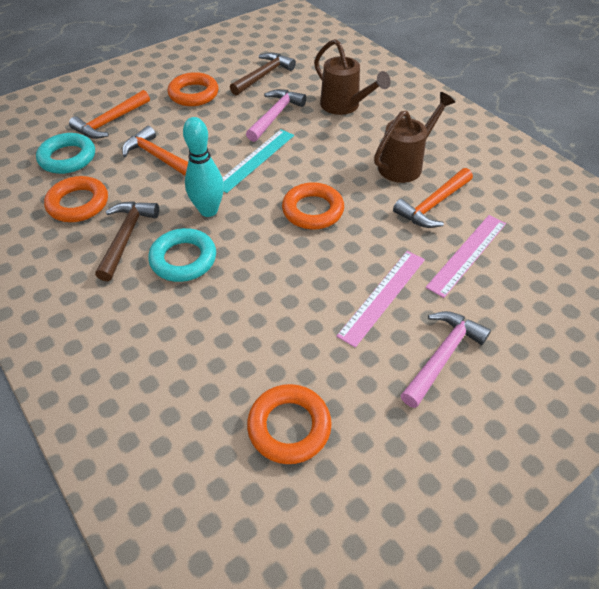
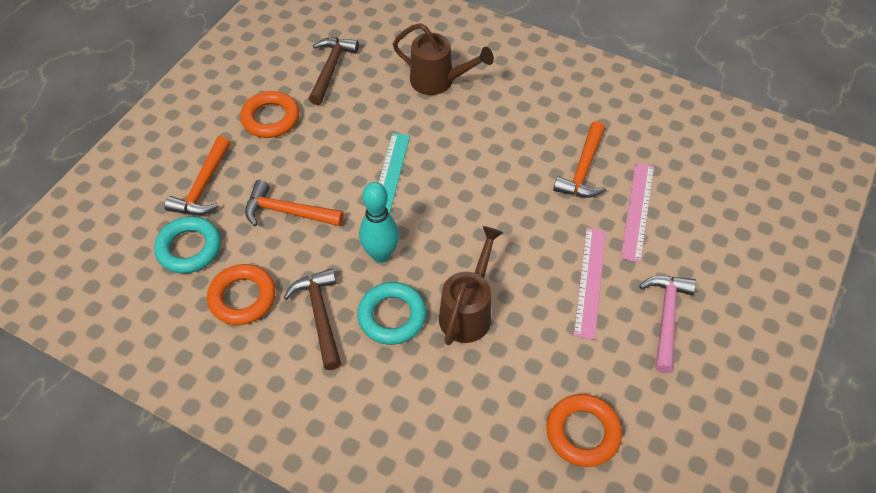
camera: 25 degrees left, 5 degrees up
(275, 115) = (375, 117): pink hammer -> none
(313, 210) = (479, 216): orange ring -> none
(405, 164) = (534, 133): brown watering can -> brown watering can (468, 311)

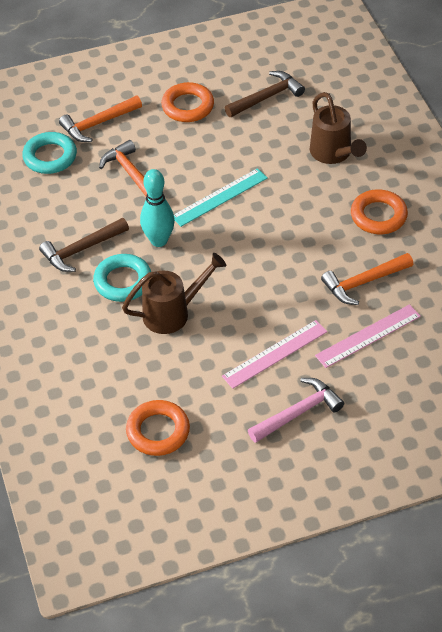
camera: 45 degrees right, 5 degrees down
(242, 297) = (49, 207): orange ring -> orange ring (378, 216)
(320, 315) = (81, 250): brown hammer -> brown hammer turned 150 degrees counterclockwise

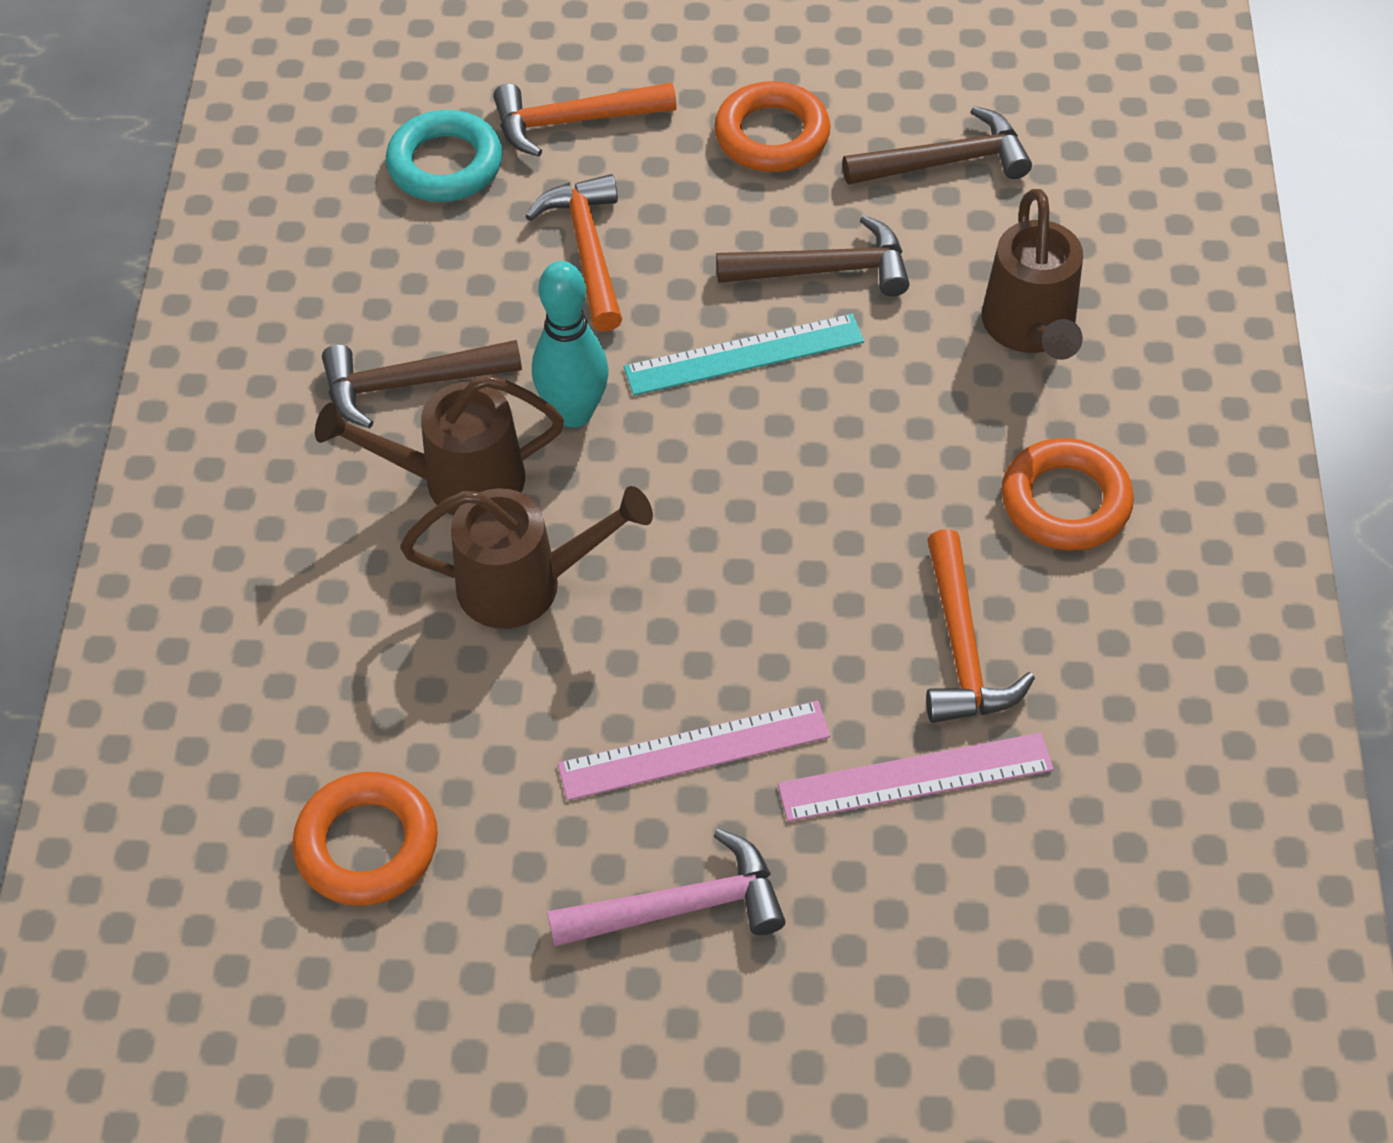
camera: 20 degrees right, 5 degrees up
(123, 281) = (458, 480): turquoise ring -> brown watering can
(237, 154) = (825, 270): none -> brown hammer
(363, 282) = (962, 648): orange hammer -> orange hammer turned 90 degrees counterclockwise

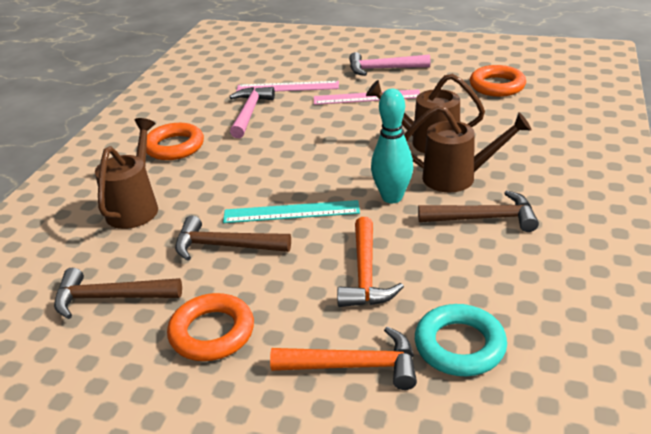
camera: 165 degrees left, 20 degrees down
(962, 648) = (249, 113): orange hammer -> pink hammer

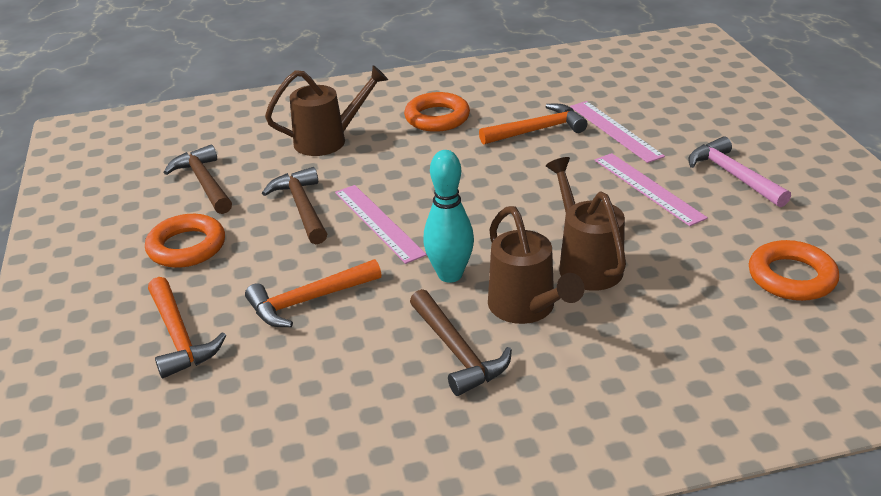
camera: 60 degrees right, 0 degrees up
(249, 113) = (537, 130): pink hammer -> orange hammer
(291, 212) = (378, 222): turquoise ruler -> pink ruler
(459, 345) = (234, 393): turquoise ring -> none

